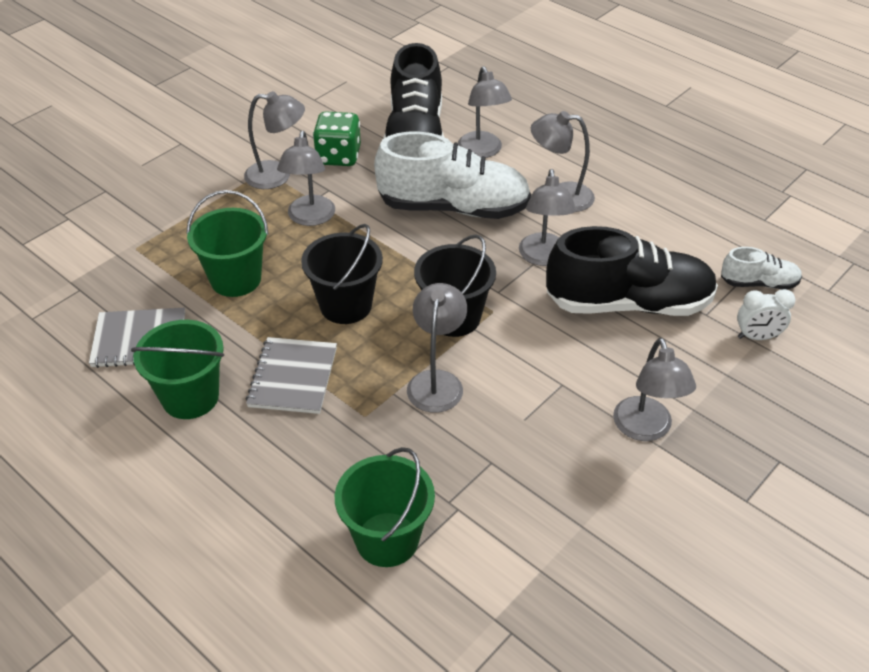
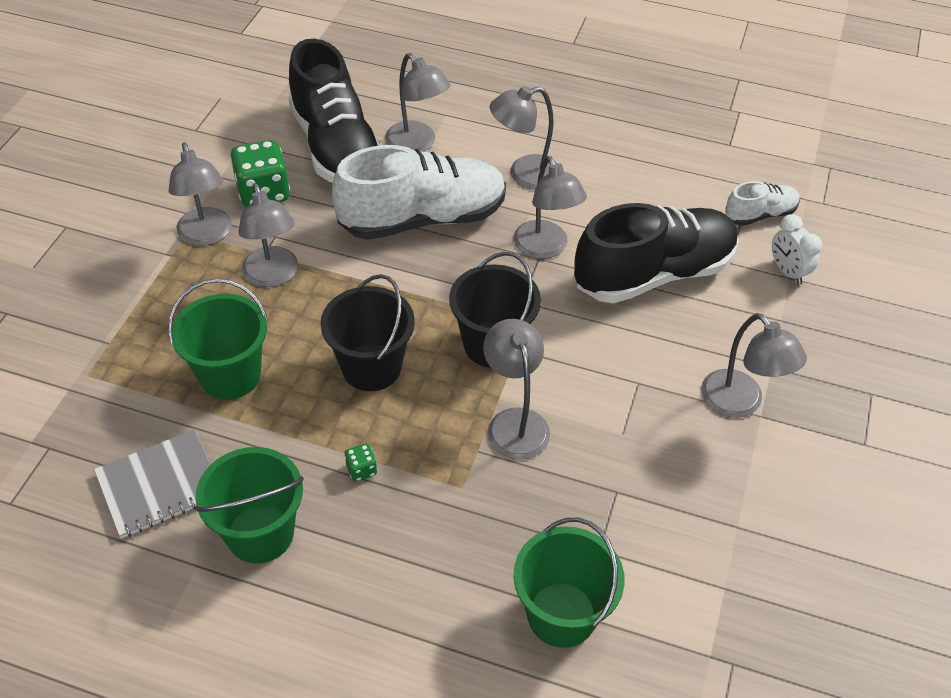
camera: 25 degrees left, 5 degrees up
(277, 176) = (206, 235): grey lamp -> grey lamp turned 90 degrees clockwise
(293, 377) = (361, 470): grey notebook -> green dice
(757, 337) = (787, 272): white clock -> white clock turned 90 degrees clockwise

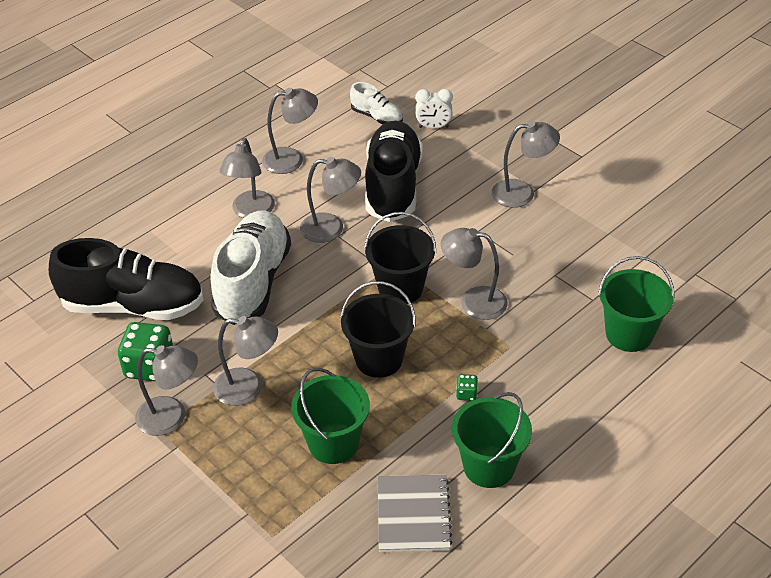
camera: 60 degrees left, 5 degrees down
(417, 144) = (169, 257): grey lamp -> grey lamp (291, 159)
(759, 215) = (377, 117): white shoe -> white shoe turned 120 degrees clockwise

